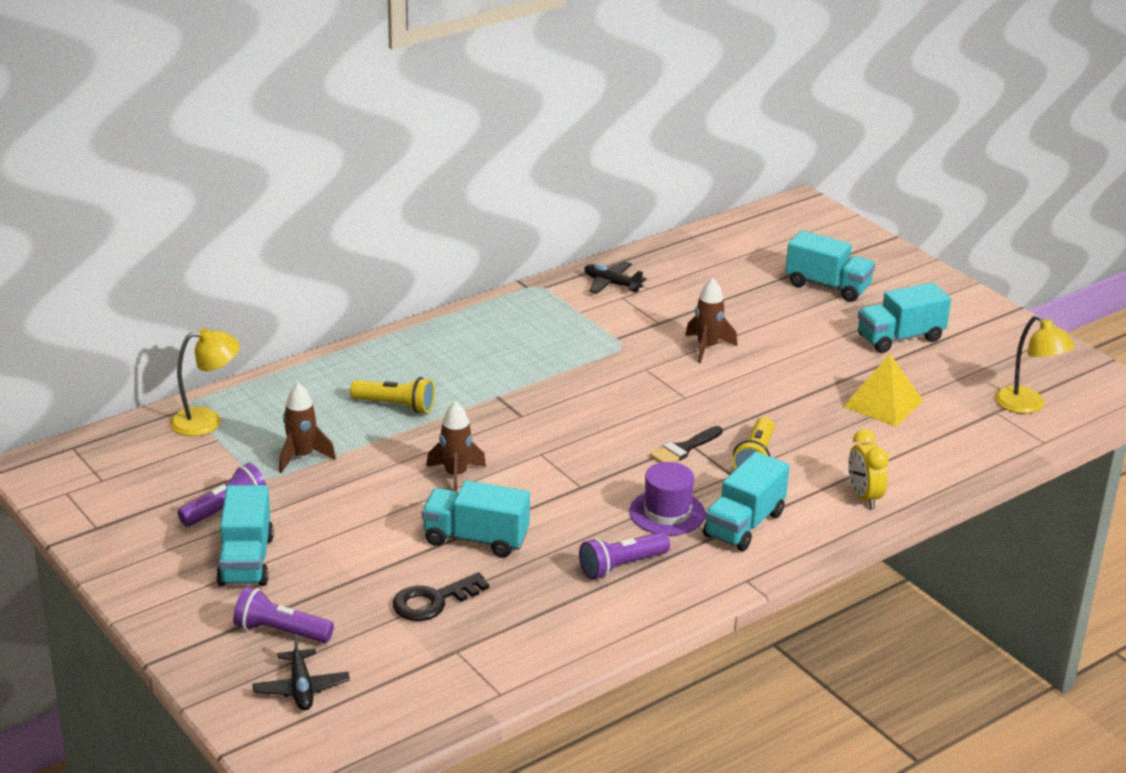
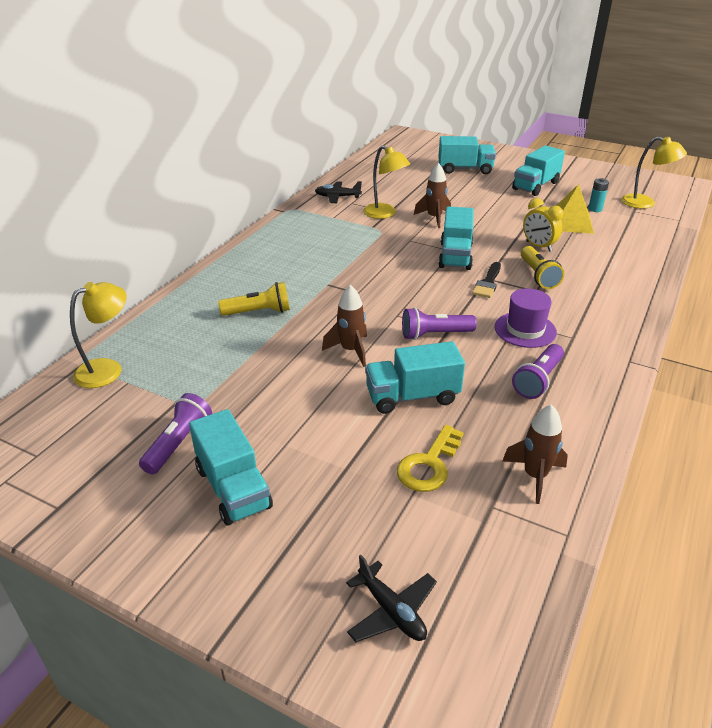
camera: 25 degrees left, 5 degrees up
(280, 631) = (321, 552): purple flashlight -> purple flashlight (434, 334)
(302, 457) = (214, 374): brown rocket -> brown rocket (535, 476)
(433, 601) = (429, 465): black key -> yellow key
(649, 325) = (385, 214): none -> yellow lamp
(744, 525) = (582, 322): turquoise truck -> turquoise truck (455, 256)
(864, 497) = (629, 280): yellow clock -> yellow clock (538, 246)
(942, 394) = (595, 209): none -> turquoise battery

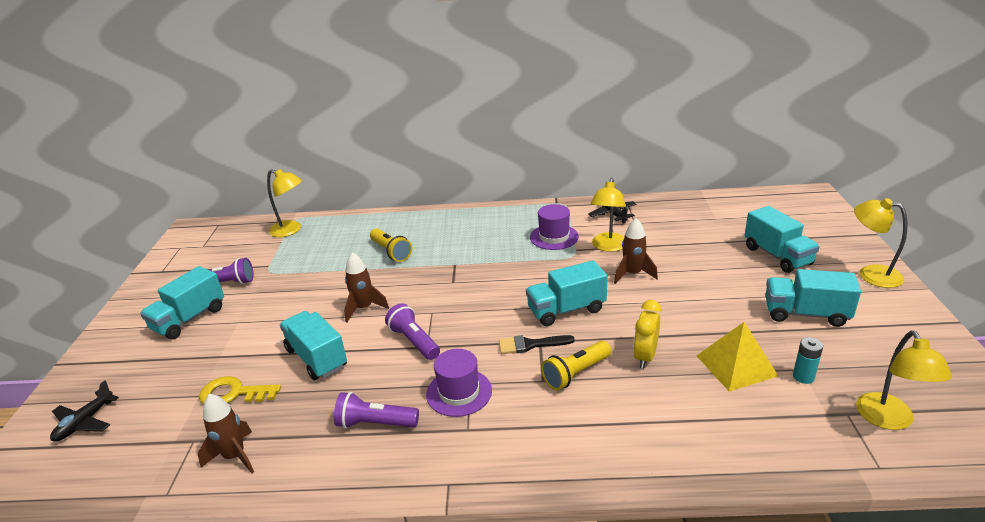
camera: 65 degrees right, 5 degrees down
(341, 229) = (554, 237): none -> purple hat
(512, 155) = (871, 274): none -> yellow lamp

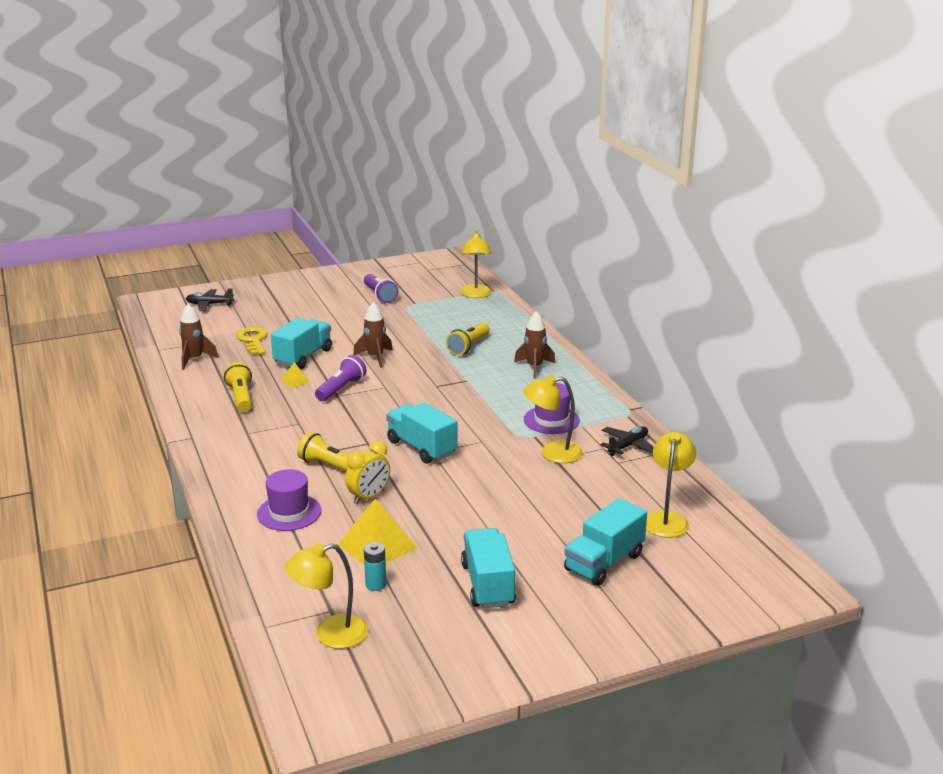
camera: 65 degrees right, 5 degrees down
(189, 319) = (327, 298): turquoise truck -> none
(369, 372) = (295, 381): none -> yellow pyramid
(375, 423) = (241, 397): purple flashlight -> yellow flashlight
(459, 392) = (286, 421): purple hat -> purple hat (289, 512)
(530, 345) = (360, 439): black brush -> none
(633, 274) = (505, 474): brown rocket -> brown rocket (534, 367)
(645, 357) = (369, 497): yellow clock -> yellow clock turned 135 degrees clockwise
(871, 274) = (604, 632): yellow lamp -> yellow lamp (667, 519)

